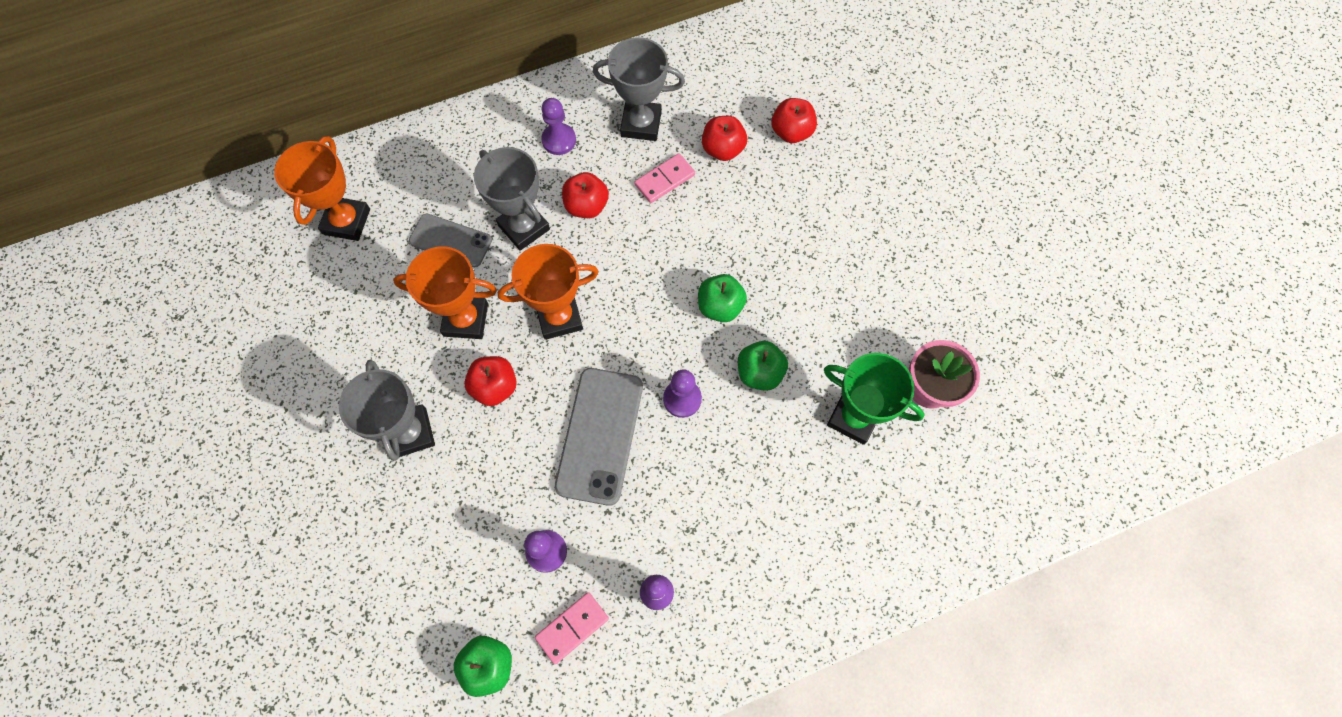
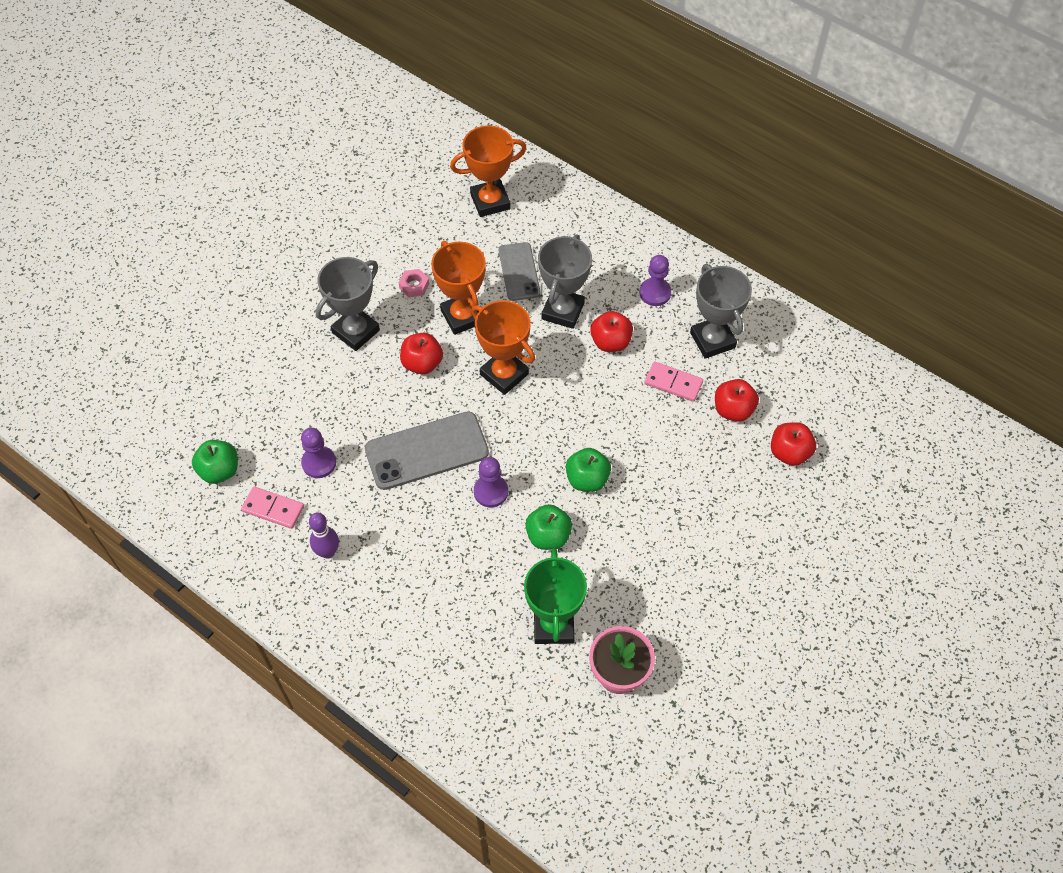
camera: 60 degrees right, 10 degrees down
(395, 346) = (414, 286): none -> pink nut

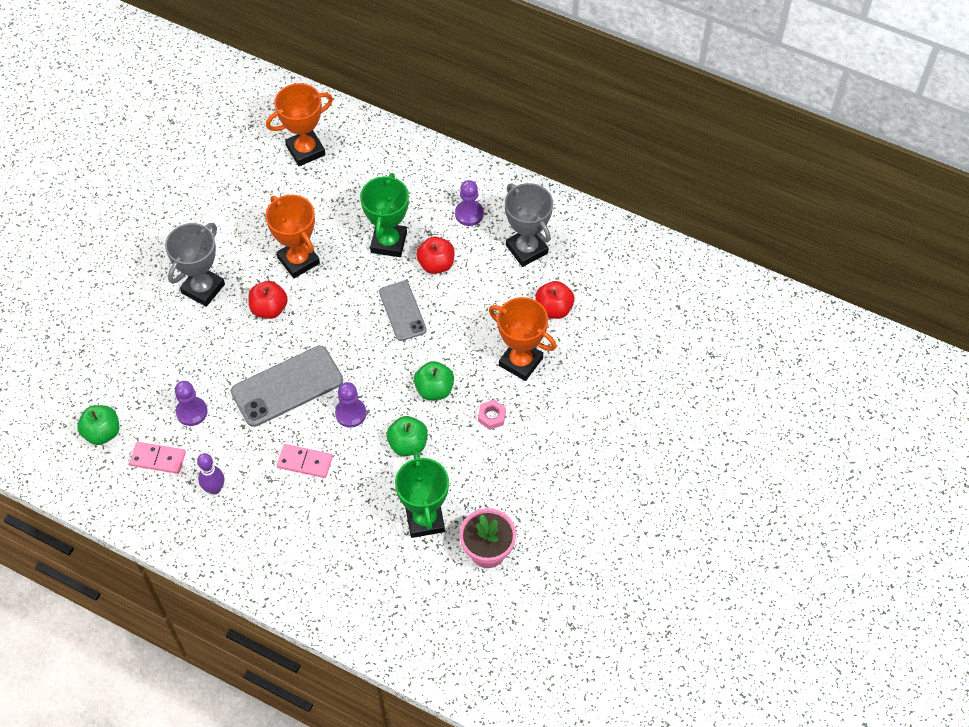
camera: 10 degrees left, 0 degrees up
(414, 286) = (249, 239): pink nut -> pink nut (492, 416)
(504, 374) = (345, 307): orange trophy -> orange trophy (520, 362)
(519, 272) = (343, 212): grey phone -> grey phone (402, 311)
(563, 311) = (388, 242): grey trophy -> green trophy
(673, 383) = (497, 293): pink domino -> pink domino (305, 462)
(789, 453) = (608, 339): red apple -> none

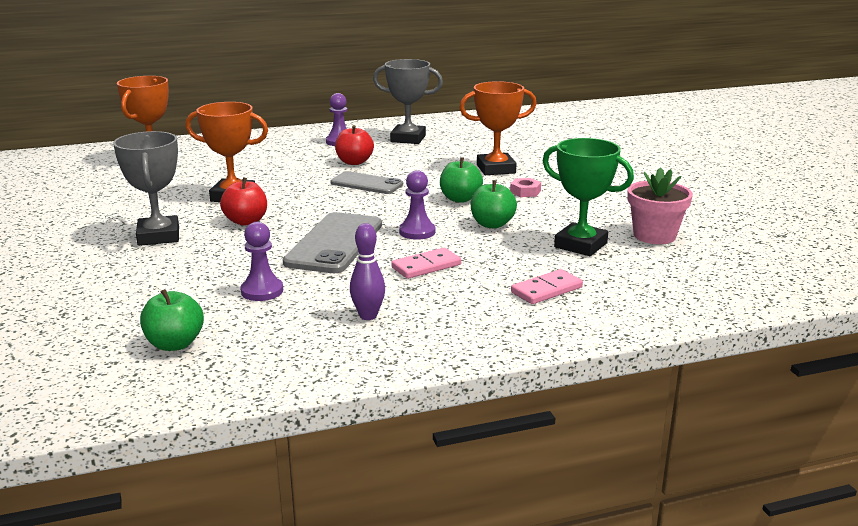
camera: 45 degrees left, 35 degrees down
(158, 459) = (273, 329): pink domino -> pink domino (546, 290)
(388, 242) = (298, 167): green trophy -> none
(553, 309) = (473, 148): red apple -> none

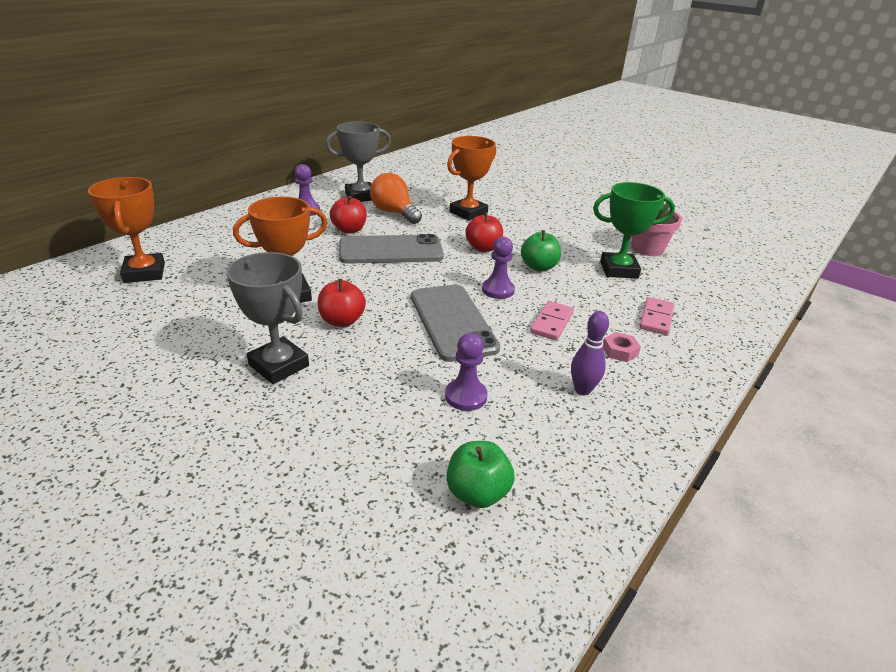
camera: 35 degrees left, 10 degrees up
(366, 184) = (391, 250): grey phone -> grey phone, size x1.58
(418, 156) = (394, 213): none -> orange light bulb
(460, 199) = (483, 248): green apple -> red apple
(525, 192) = (517, 230): pink nut -> pink nut (620, 351)

